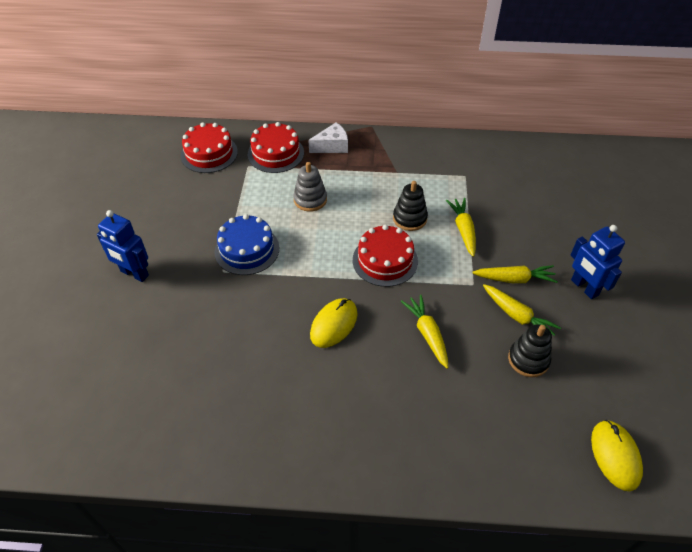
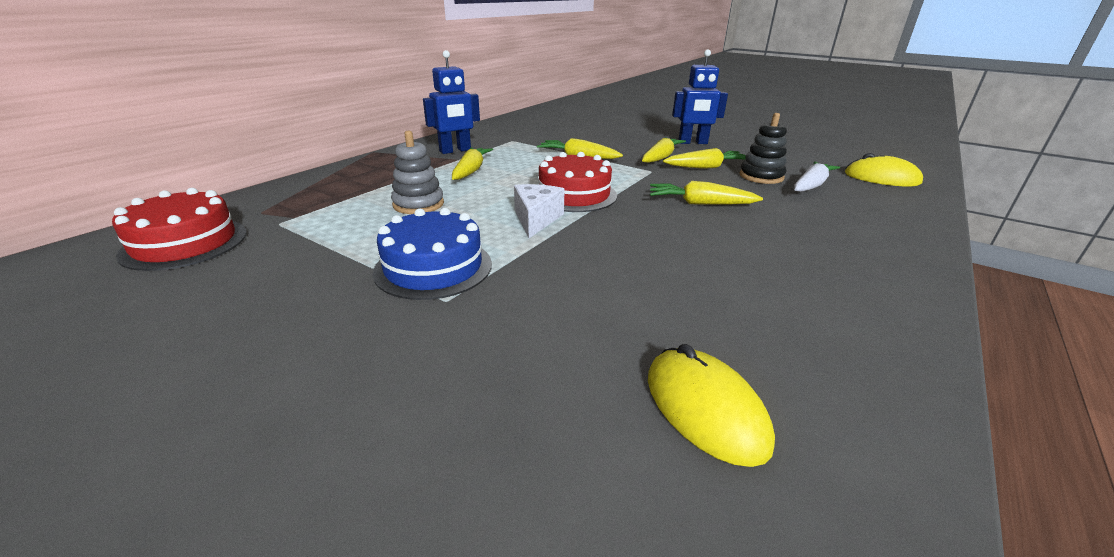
camera: 60 degrees left, 20 degrees down
(134, 273) = (295, 412): blue robot -> blue robot (455, 151)
(276, 153) = (299, 201): red cake -> none
(332, 146) = (359, 173): white cheese -> white cheese (536, 219)
(334, 324) = (643, 245): yellow mouse -> yellow mouse (705, 408)
(381, 190) = (471, 170): none -> yellow carrot
(409, 218) = (531, 170): black stacking toy -> none
(537, 400) = (811, 185): none -> white carrot

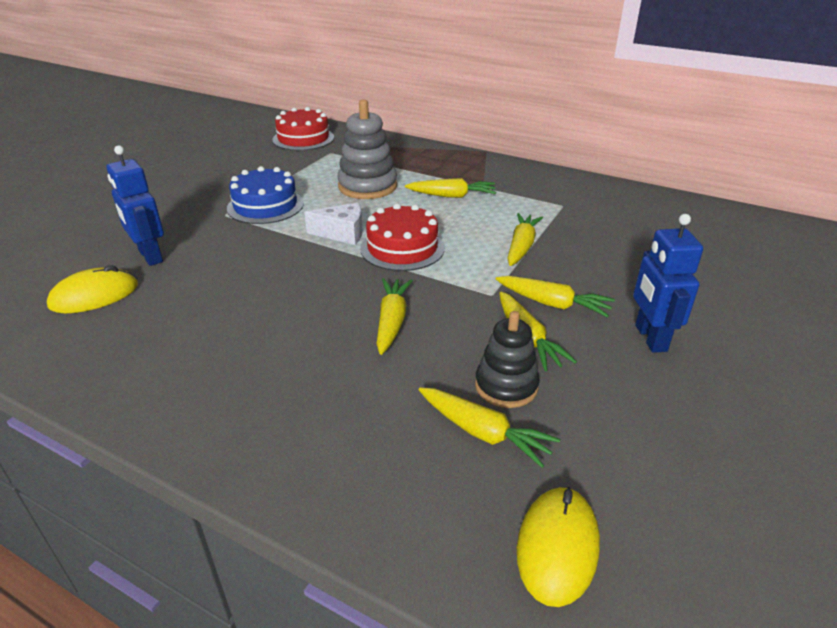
camera: 85 degrees right, 5 degrees up
(418, 204) = (367, 186): grey stacking toy -> grey stacking toy, size x1.50
(455, 151) = (508, 182): blue robot -> blue robot (150, 256)
(811, 185) = (483, 433): white carrot -> yellow carrot

